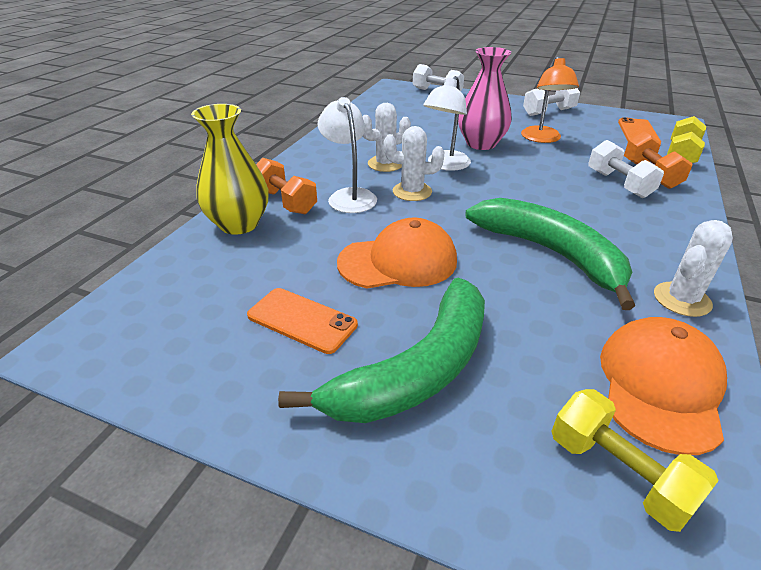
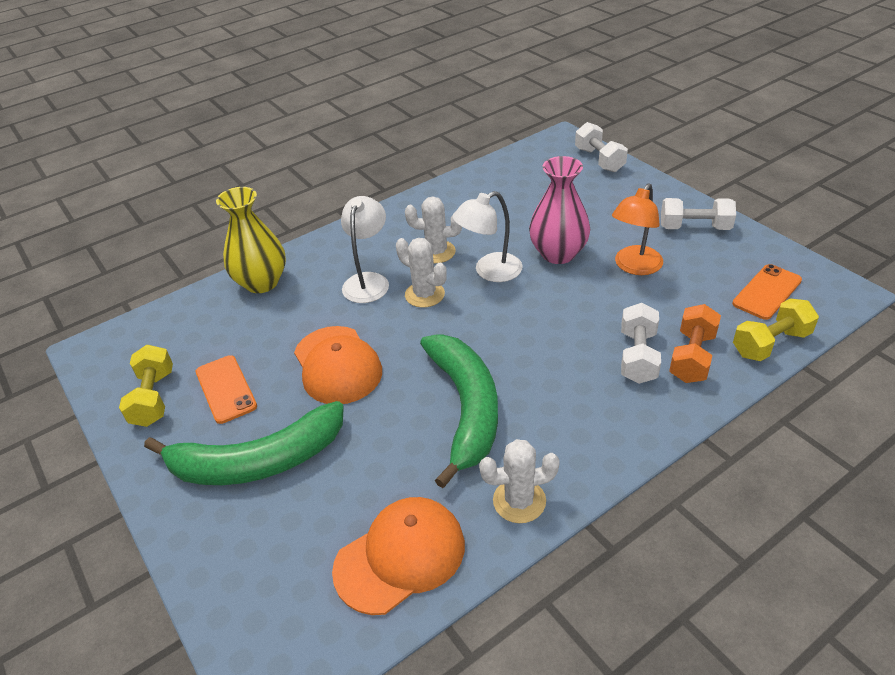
camera: 35 degrees right, 5 degrees up
(285, 202) = (314, 270): orange dumbbell -> none
(398, 261) = (337, 365): orange cap -> orange cap turned 45 degrees clockwise
(618, 473) = (296, 593): yellow dumbbell -> yellow dumbbell (154, 398)

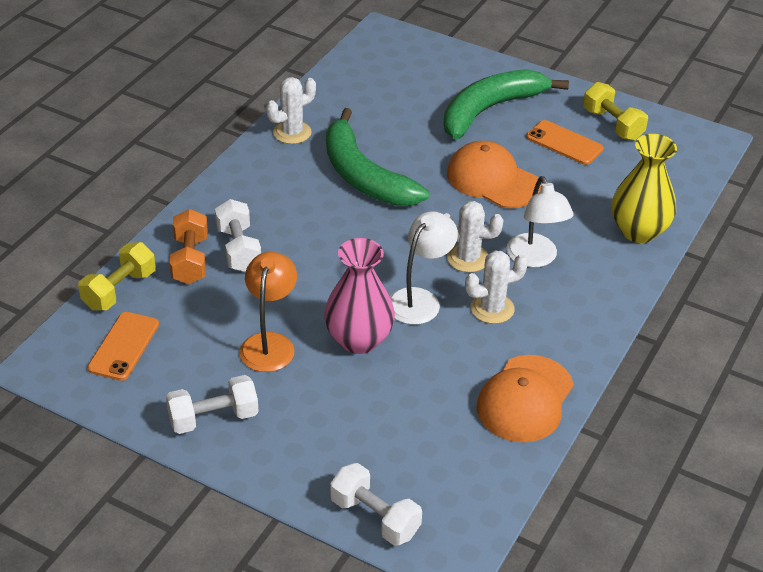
camera: 150 degrees right, 0 degrees up
(400, 556) = (352, 90): orange cap -> orange cap (525, 399)

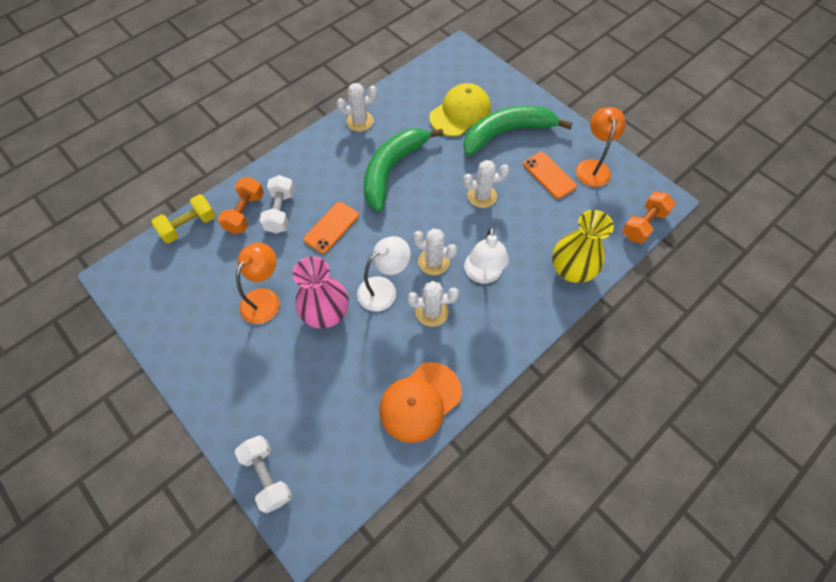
camera: 20 degrees right, 20 degrees up
(123, 346) = (170, 274): orange phone -> orange phone (331, 227)
(213, 418) = (199, 352): white dumbbell -> none
(363, 175) = (392, 170): green banana -> green banana turned 45 degrees clockwise
(420, 99) = (460, 113): none -> yellow cap
(492, 180) = (482, 196): orange cap -> white cactus
(612, 124) = (592, 167): yellow dumbbell -> orange lamp
(700, 170) = (643, 224): none -> orange dumbbell

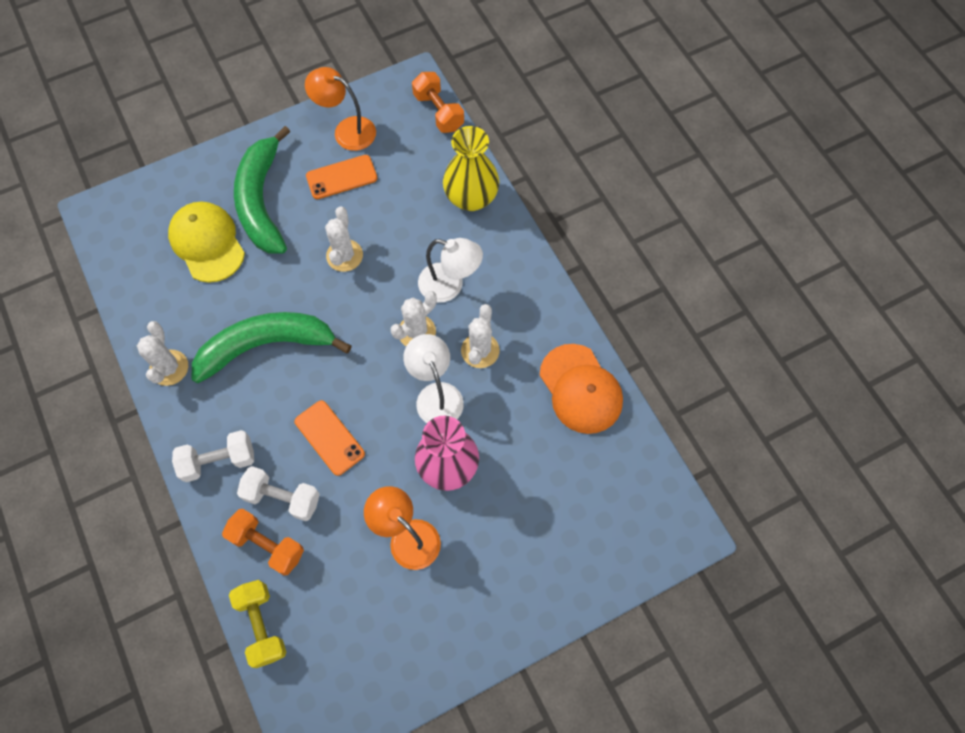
camera: 75 degrees left, 5 degrees up
(267, 476) = (625, 563): white dumbbell -> white dumbbell (219, 461)
(392, 170) = (267, 346): green banana -> green banana turned 120 degrees clockwise

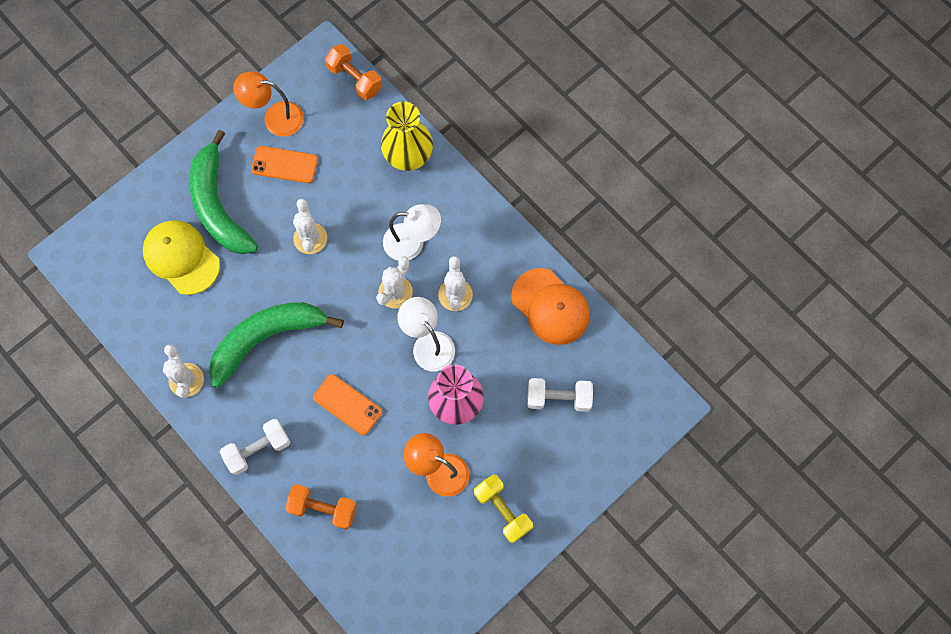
camera: 15 degrees left, 5 degrees up
(262, 625) = (340, 574): yellow dumbbell -> yellow dumbbell (502, 510)
(282, 497) = (323, 466): white dumbbell -> white dumbbell (558, 398)
(341, 177) = (284, 164): orange phone -> orange phone turned 45 degrees clockwise

